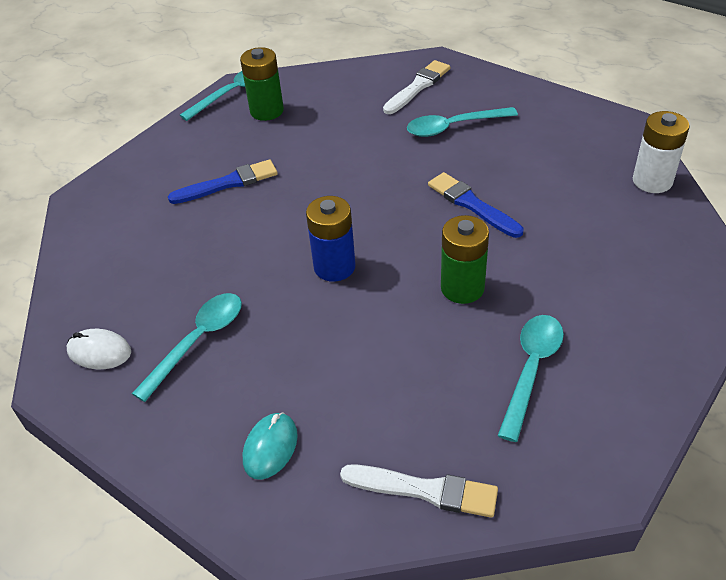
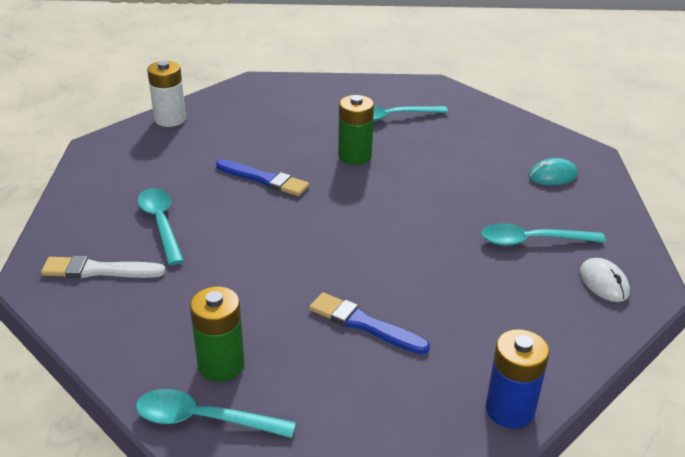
camera: 130 degrees left, 10 degrees down
(334, 267) = (395, 214): blue battery -> blue battery (509, 410)
(424, 490) = (504, 123): white brush -> none
(453, 127) = (161, 223): turquoise spoon -> turquoise spoon turned 150 degrees counterclockwise
(472, 205) = (264, 179): blue brush -> blue brush turned 75 degrees counterclockwise

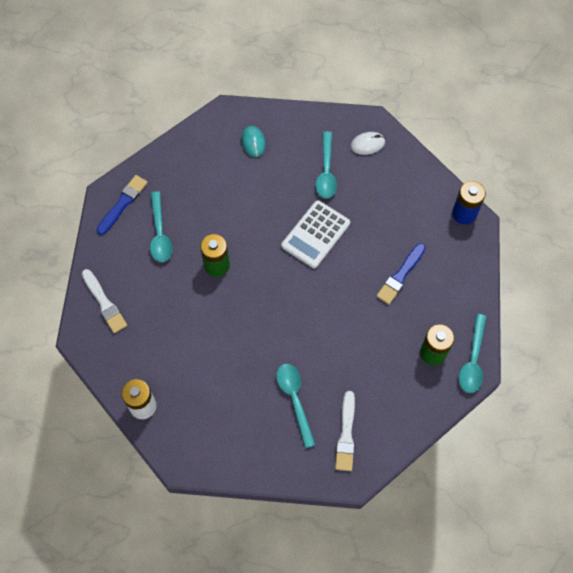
camera: 85 degrees left, 30 degrees up
(161, 223) = (294, 399): turquoise spoon -> turquoise spoon turned 90 degrees clockwise
(264, 179) = (243, 330): blue brush -> blue brush (123, 203)
(297, 91) = (104, 303): none -> white brush
(419, 234) = (315, 234): none -> white calculator

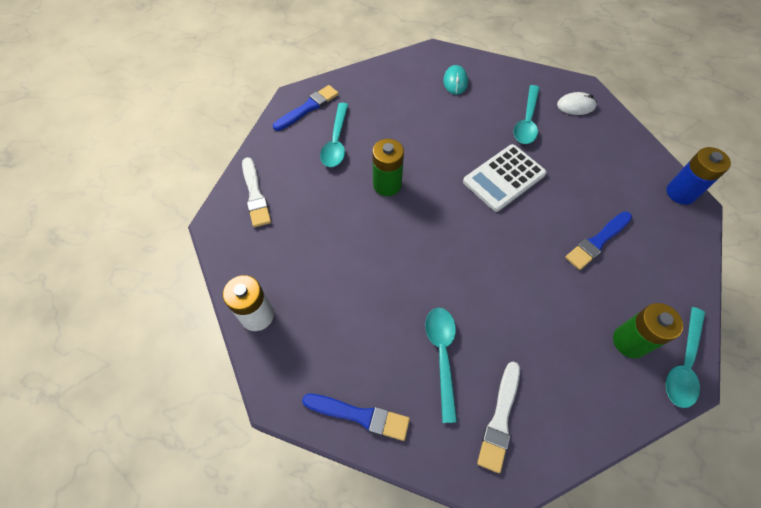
camera: 15 degrees right, 5 degrees down
(244, 459) = (359, 415): none -> blue brush

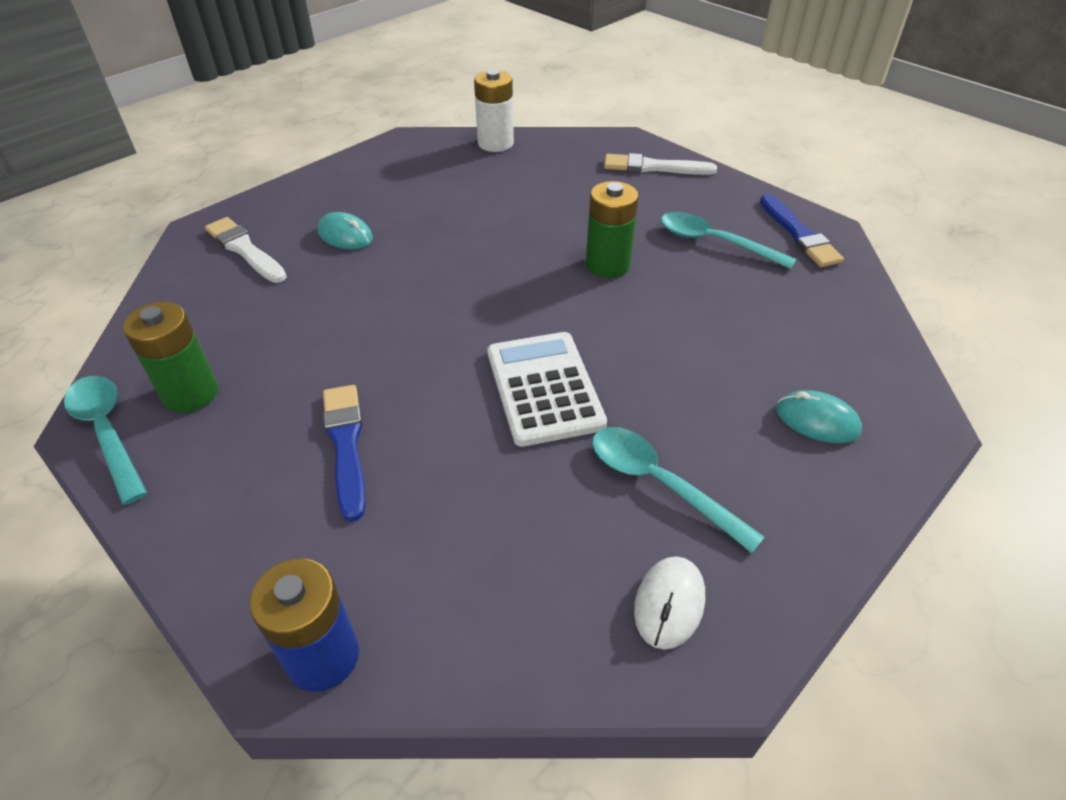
camera: 115 degrees right, 15 degrees down
(359, 415) = (344, 173): blue brush -> none
(442, 354) = (345, 235): turquoise spoon -> turquoise mouse

